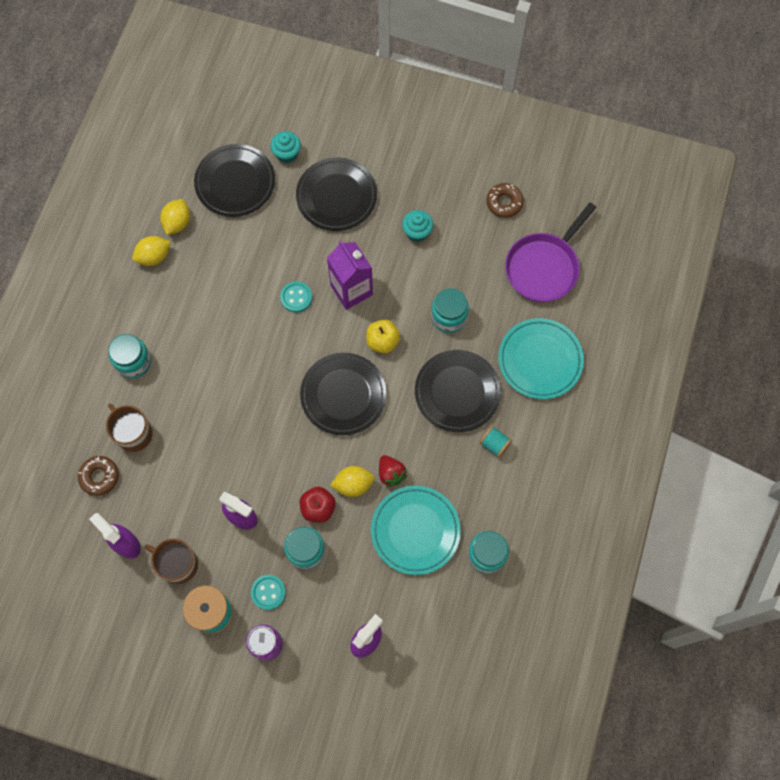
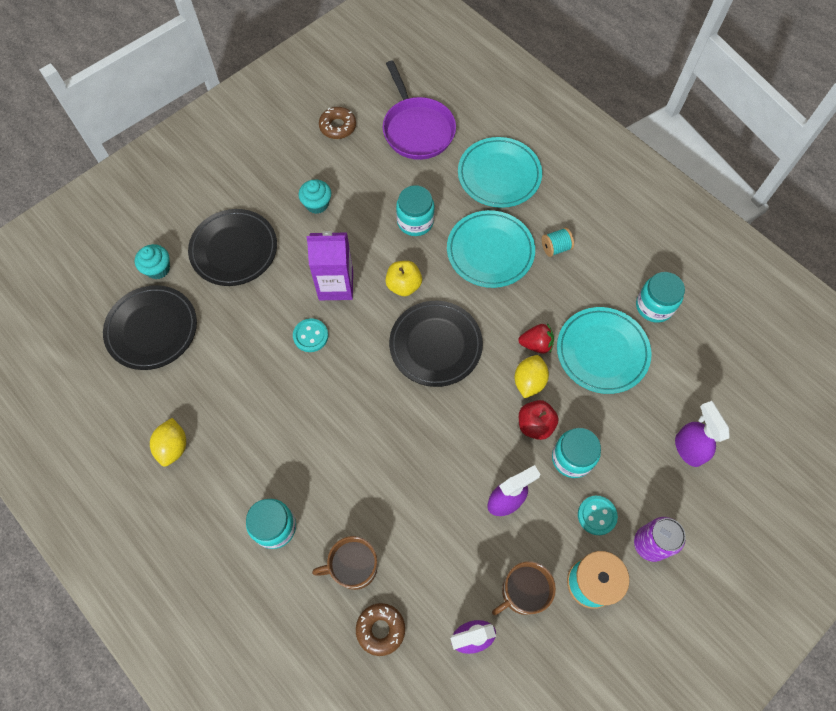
camera: 60 degrees left, 5 degrees down
(177, 223) = (153, 405): yellow lemon -> none
(457, 392) = (490, 251): black plate -> turquoise plate

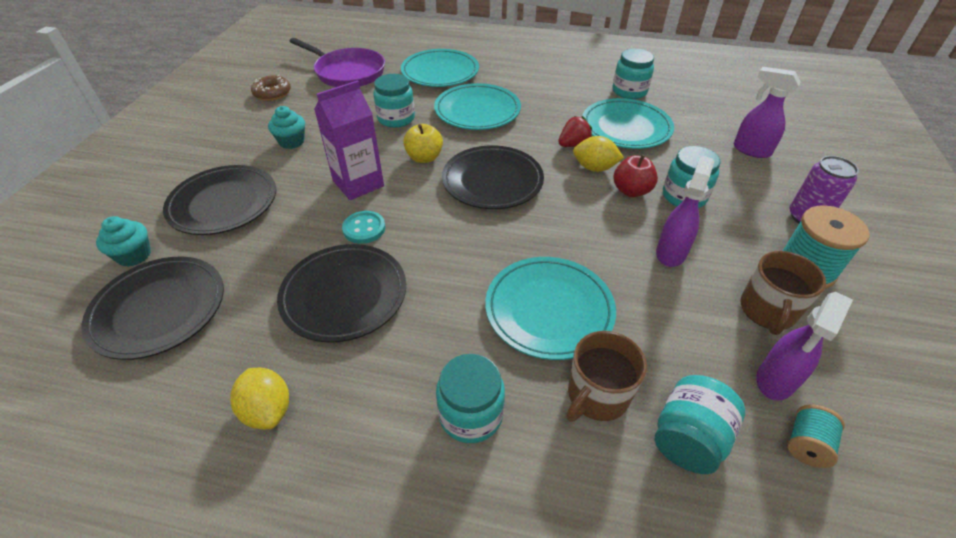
camera: 35 degrees left, 20 degrees down
(261, 389) = (344, 295): none -> black plate
(377, 489) = (549, 310): none -> turquoise plate
(380, 629) = (688, 438): brown donut -> turquoise jar
(529, 382) = (594, 168): yellow lemon -> yellow lemon turned 60 degrees counterclockwise
(555, 248) = (525, 91): turquoise spool -> turquoise spool (806, 444)
(597, 515) = (748, 222): turquoise button -> none

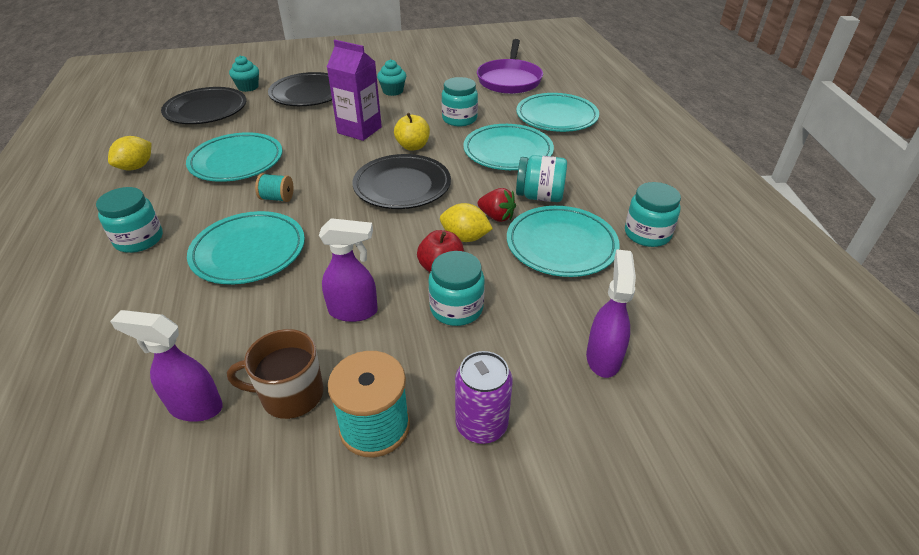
camera: 65 degrees right, 5 degrees down
(272, 93) = (449, 64): brown donut -> none
(344, 295) = (236, 161): black plate -> turquoise plate
(364, 228) = (308, 148): turquoise button -> none
(594, 168) = (465, 238): yellow lemon -> yellow lemon turned 60 degrees counterclockwise
(597, 395) = (162, 294): brown mug -> none
(688, 438) = (124, 352): turquoise jar -> turquoise jar (539, 196)
(806, 444) = (121, 434): turquoise spool -> turquoise spool (277, 198)

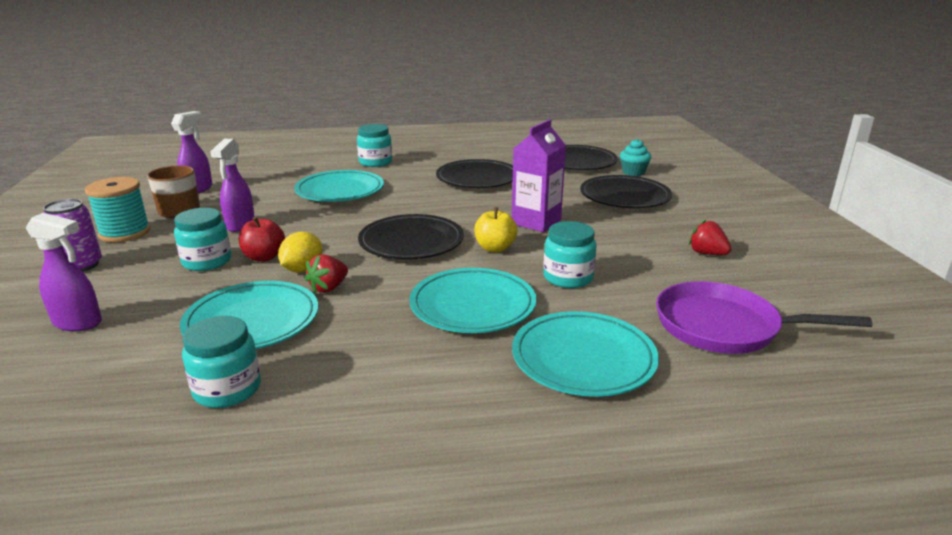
camera: 95 degrees right, 15 degrees down
(136, 167) = (475, 152): yellow lemon -> none
(236, 161) = (477, 178): turquoise plate -> black plate
(277, 198) = (411, 195): turquoise spool -> none
(393, 91) = (645, 238): turquoise cupcake -> none
(417, 75) = (707, 253): none -> red strawberry
(539, 196) = (355, 318): turquoise jar -> none

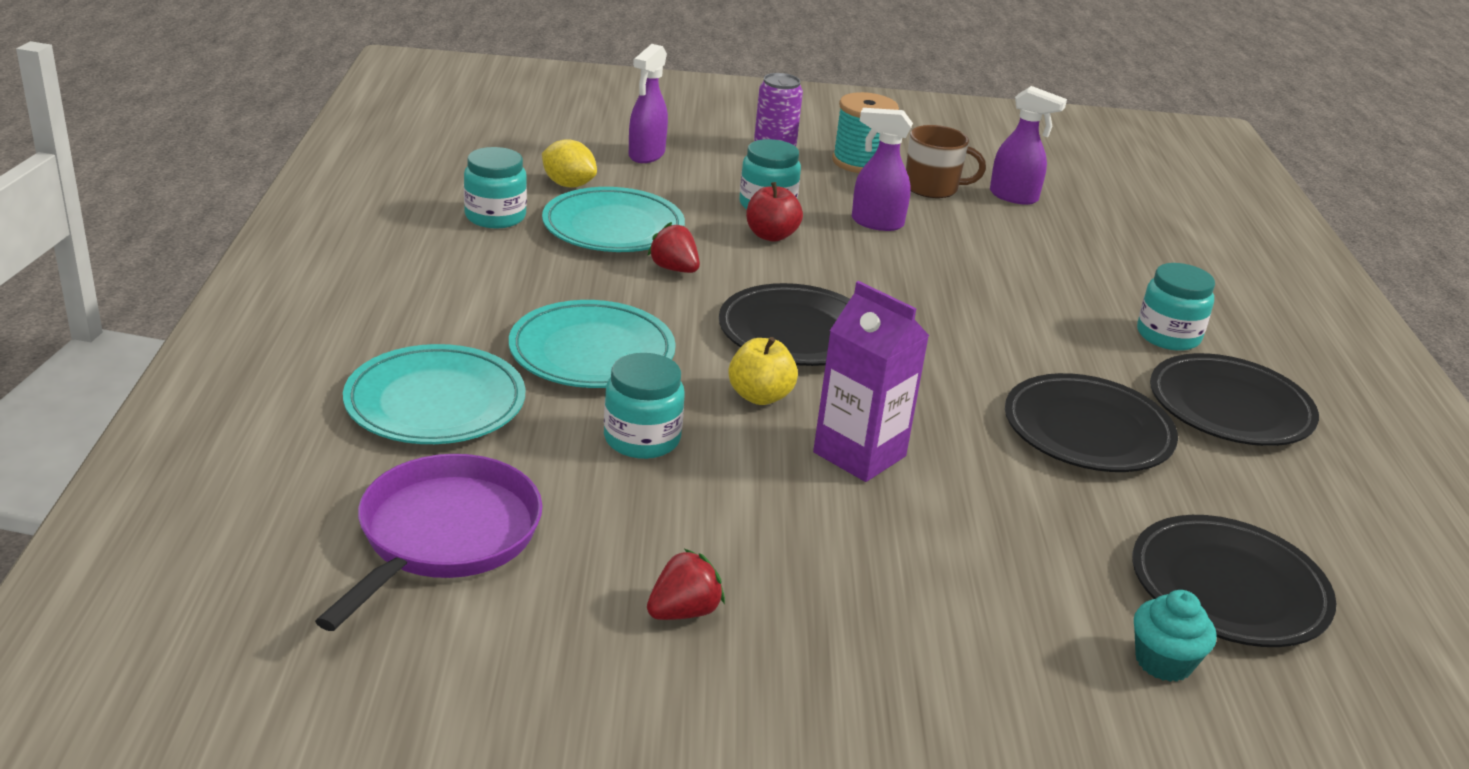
camera: 95 degrees right, 5 degrees up
(302, 269) = (729, 256): yellow lemon -> yellow lemon (568, 185)
(340, 191) = (1010, 295): turquoise plate -> none
(624, 197) = (988, 596): black plate -> black plate (1230, 407)

